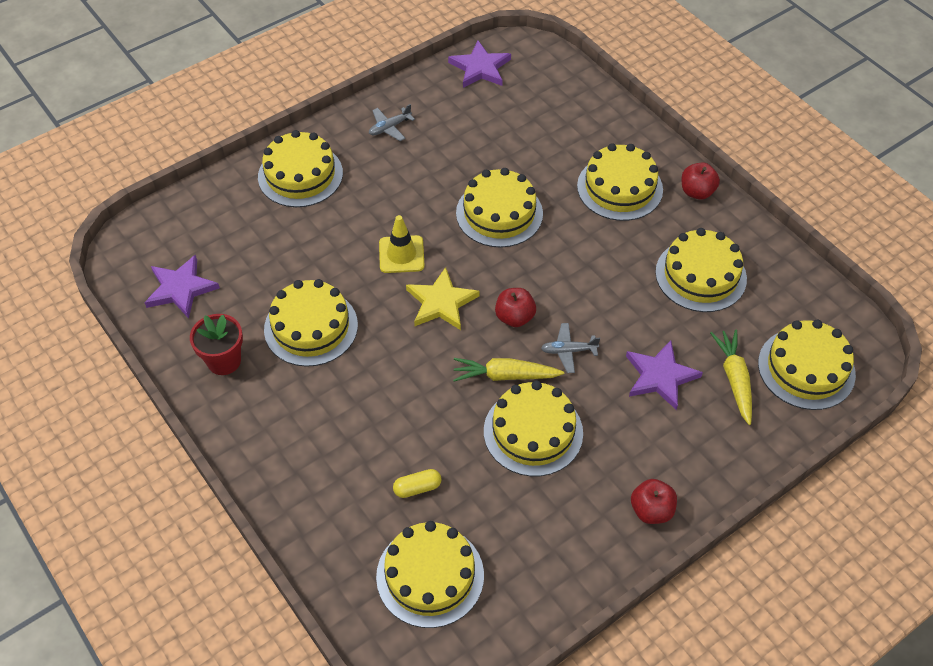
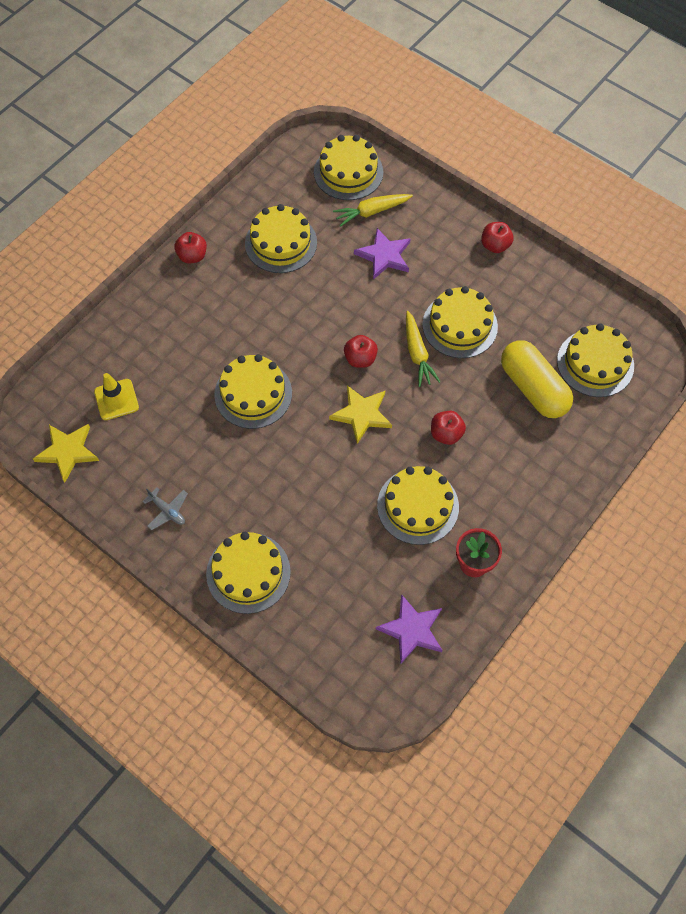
camera: 105 degrees left, 10 degrees up
(388, 376) = (446, 434): none -> red apple
(401, 254) = (320, 458): yellow traffic cone -> yellow traffic cone (116, 399)
(417, 488) = (533, 388): yellow capsule -> yellow capsule, size x2.43
(480, 68) = (68, 451): purple star -> yellow star
(568, 351) = (380, 316): grey plane -> none
(619, 188) = (201, 310): yellow cake -> none

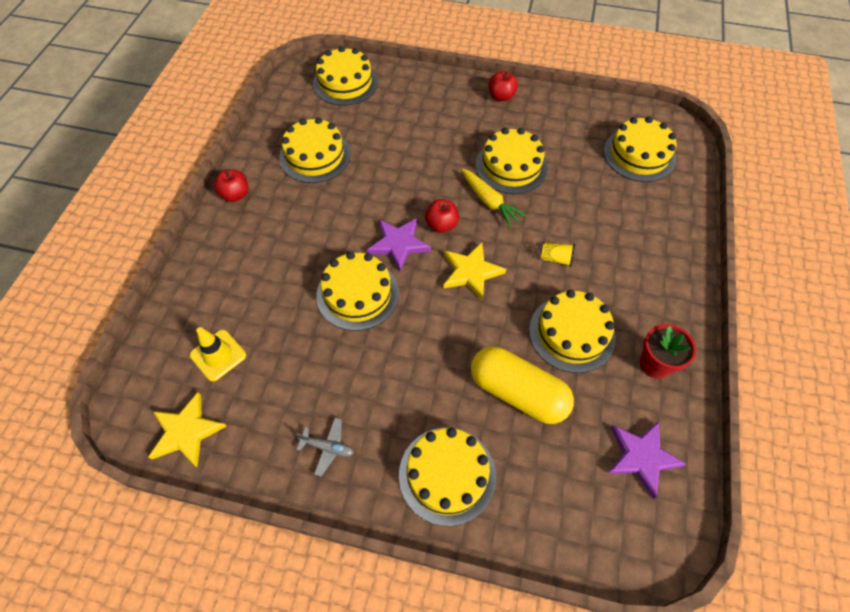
camera: 25 degrees left, 5 degrees down
(371, 212) = (382, 105): yellow carrot -> none
(384, 256) = (413, 135): purple star -> purple star (399, 244)
(446, 434) = (556, 259): red apple -> yellow cup
(533, 388) = (604, 192): yellow capsule -> yellow capsule (518, 392)

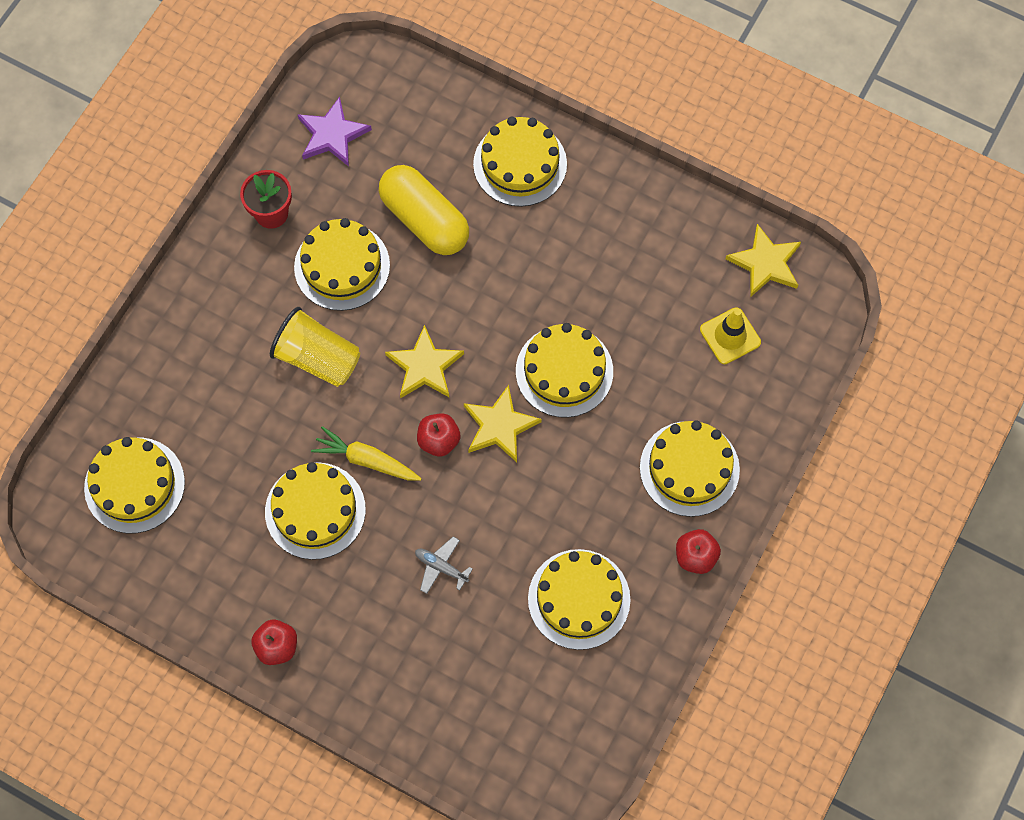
camera: 165 degrees left, 10 degrees up
(327, 447) = (628, 215): grey plane -> grey plane (441, 567)
(345, 83) = (506, 741): yellow cake -> yellow cake (689, 468)
(399, 244) = (499, 426): purple star -> yellow star
(489, 202) = (366, 460): yellow carrot -> yellow carrot turned 45 degrees counterclockwise
(556, 259) = (318, 358): yellow cup -> yellow cup, size x2.07

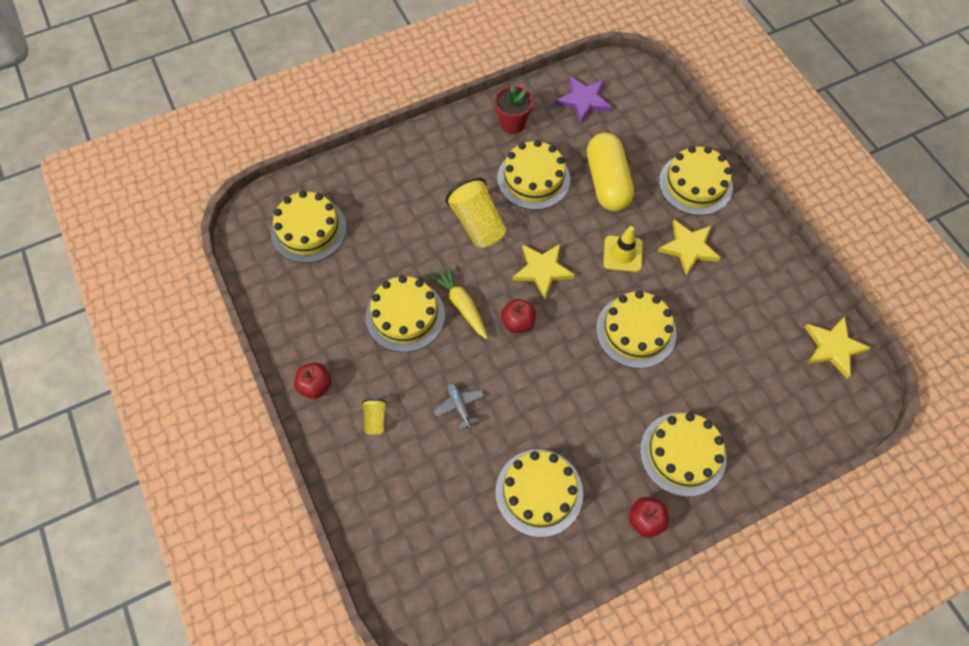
camera: 35 degrees right, 5 degrees down
(365, 638) = (375, 419): none -> yellow cup
(499, 426) = (566, 339): yellow star -> yellow star (688, 248)
(730, 336) = (774, 381): yellow traffic cone -> yellow traffic cone (622, 254)

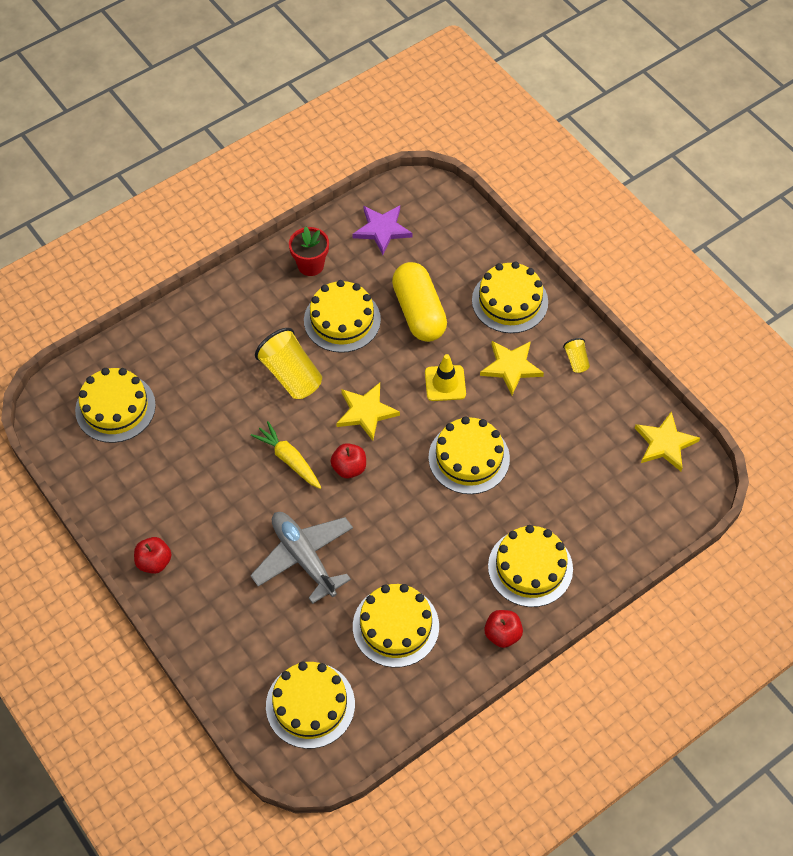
camera: 10 degrees left, 5 degrees down
(375, 419) = (221, 584): yellow cup -> yellow cup (576, 360)
(405, 315) = (233, 479): yellow cake -> yellow cake (310, 705)
(459, 406) = (304, 558): grey plane -> grey plane, size x2.12

